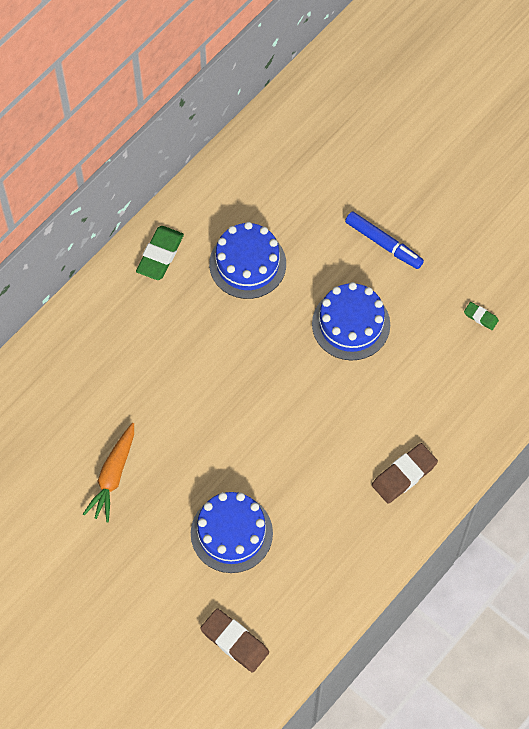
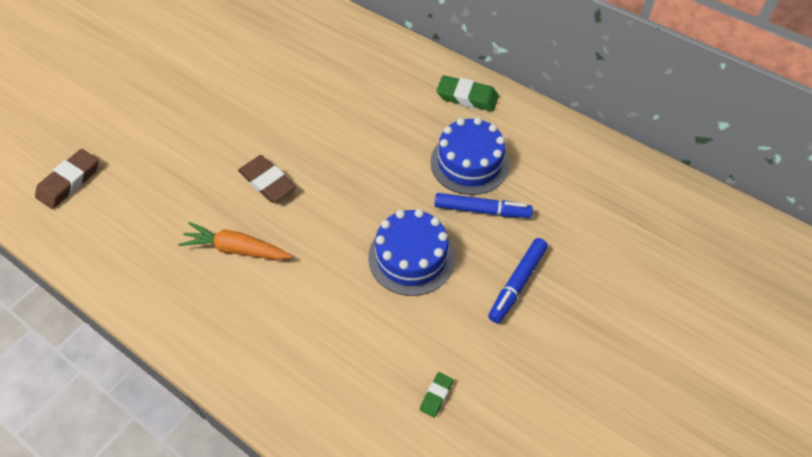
camera: 85 degrees right, 10 degrees down
(113, 476) = (243, 84): orange carrot -> orange carrot (236, 249)
(231, 533) = (179, 171): blue cake -> none
(304, 261) = (481, 210): none -> blue marker
(404, 475) = (230, 319): brown eraser -> brown eraser (267, 182)

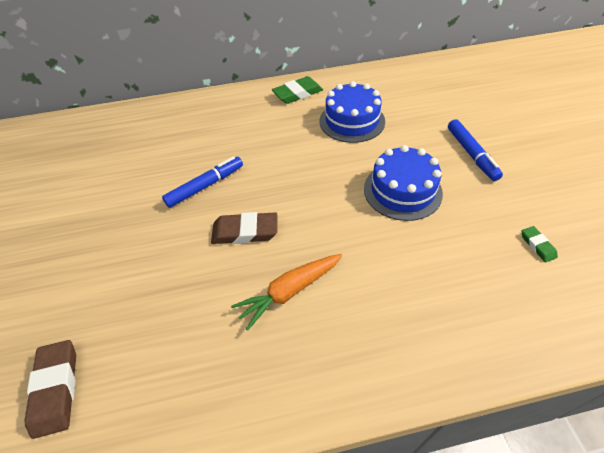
camera: 45 degrees left, 5 degrees down
(481, 210) = (396, 137): blue marker -> blue marker (205, 186)

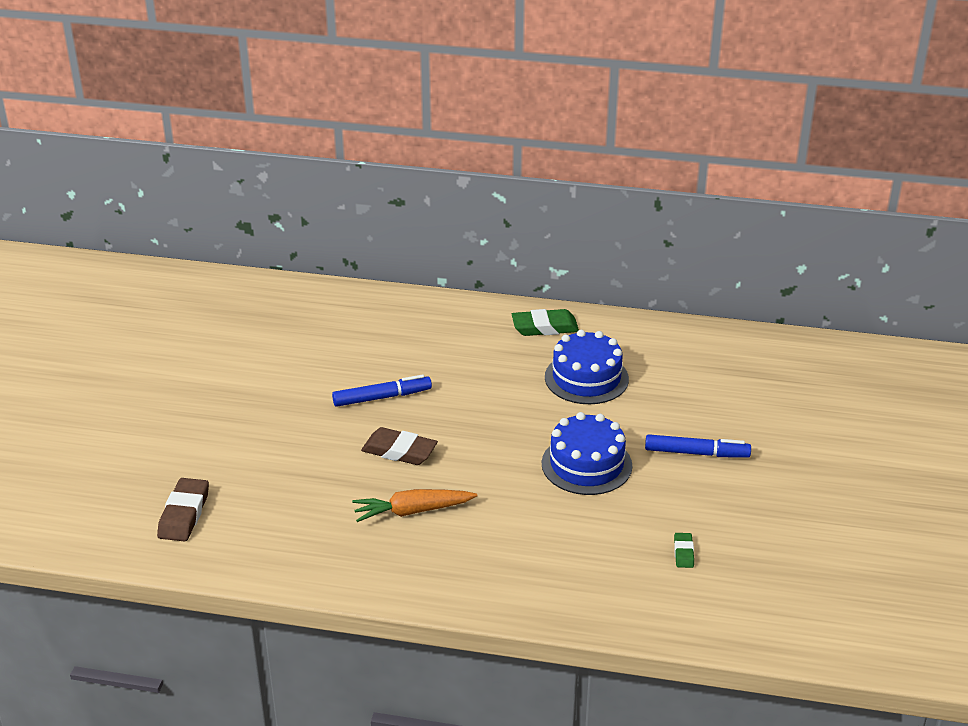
camera: 20 degrees right, 15 degrees down
(471, 153) = (696, 453): blue marker -> blue marker turned 90 degrees counterclockwise

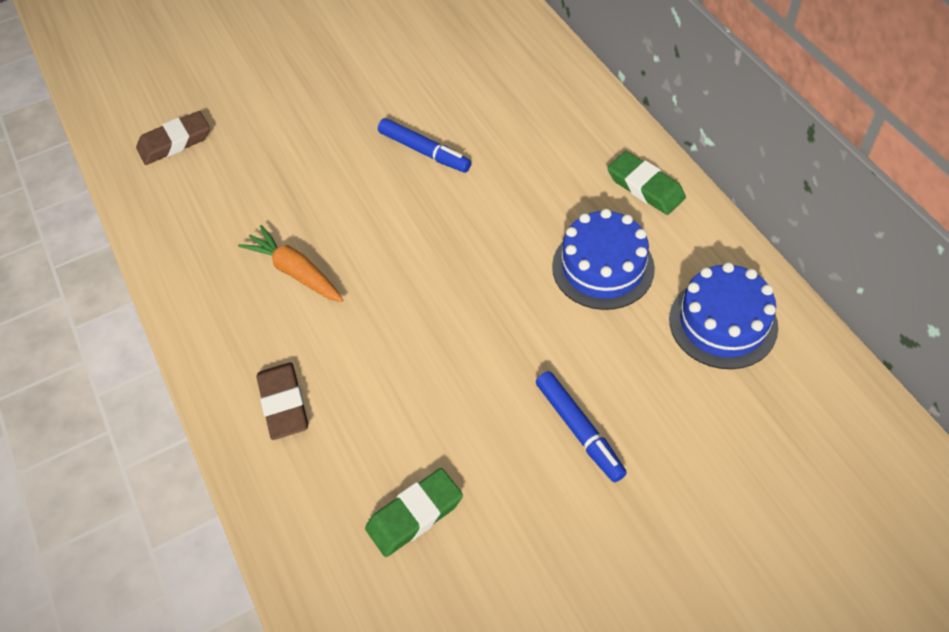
camera: 55 degrees right, 20 degrees up
(399, 451) = (365, 210): brown eraser -> brown eraser (283, 404)
(586, 464) = (473, 351): blue cake -> blue cake (723, 323)
(683, 553) = (414, 515): green eraser -> green eraser, size x1.87

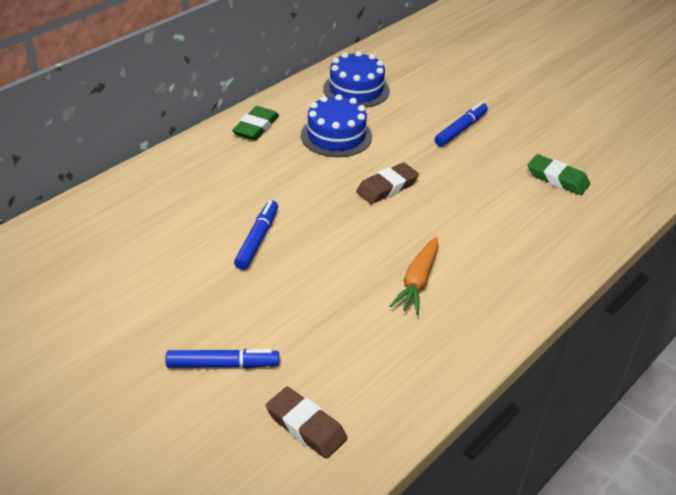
camera: 115 degrees left, 15 degrees down
(270, 101) = (222, 365): none -> blue marker
(283, 404) = (529, 254): brown eraser -> brown eraser (387, 187)

